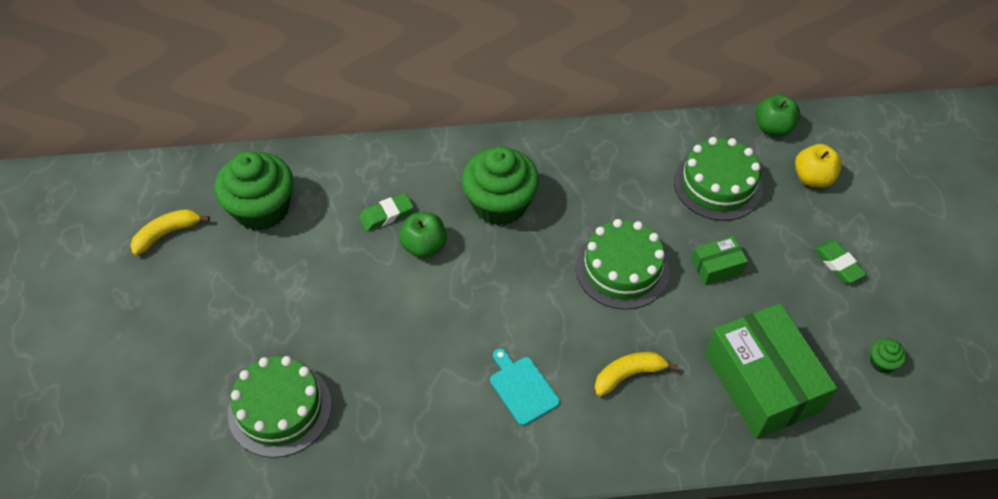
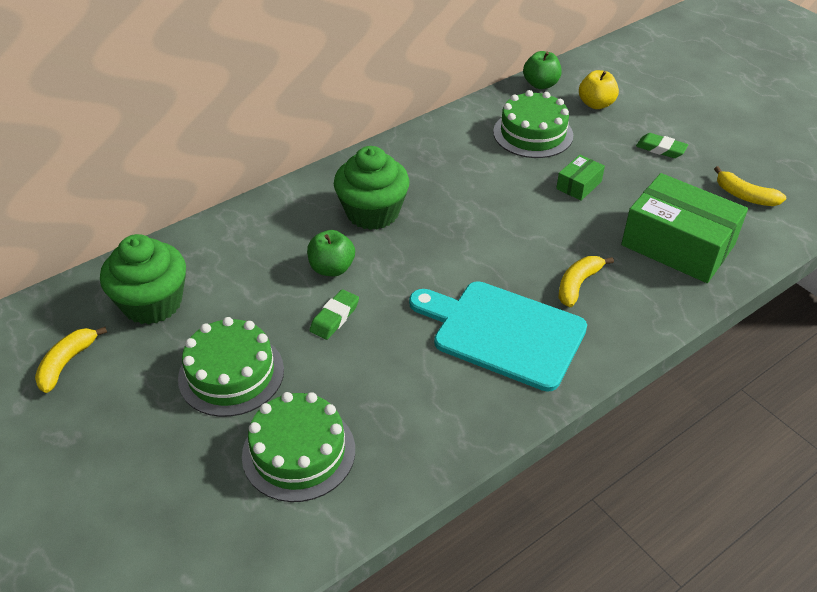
camera: 30 degrees left, 10 degrees down
(386, 215) = (278, 259): green eraser -> green eraser (334, 317)
(522, 388) = (503, 333): turquoise cutting board -> turquoise cutting board, size x2.10
(622, 269) = (510, 216): green cake -> green cake (231, 374)
(882, 362) = (745, 196): green cupcake -> yellow banana

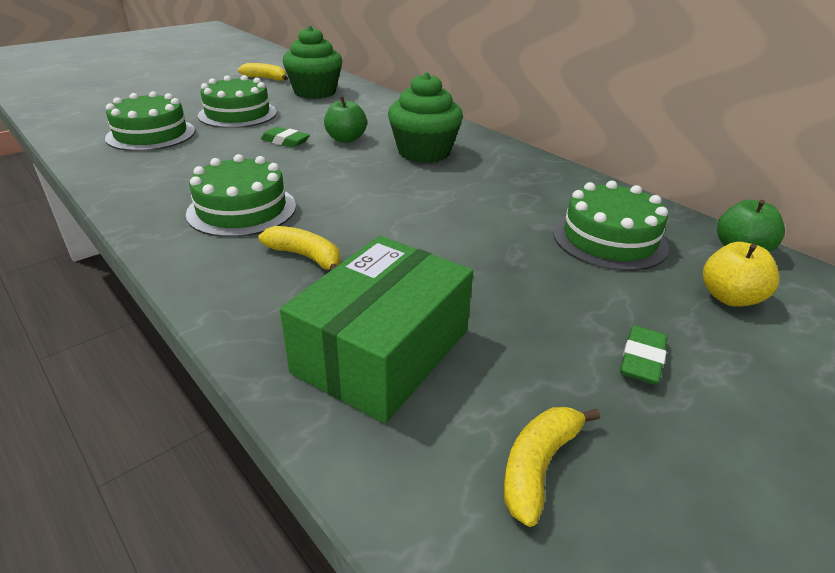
camera: 85 degrees right, 10 degrees down
(503, 333) = (242, 209): turquoise cutting board -> green cake
(579, 185) = (506, 269): green box -> none

